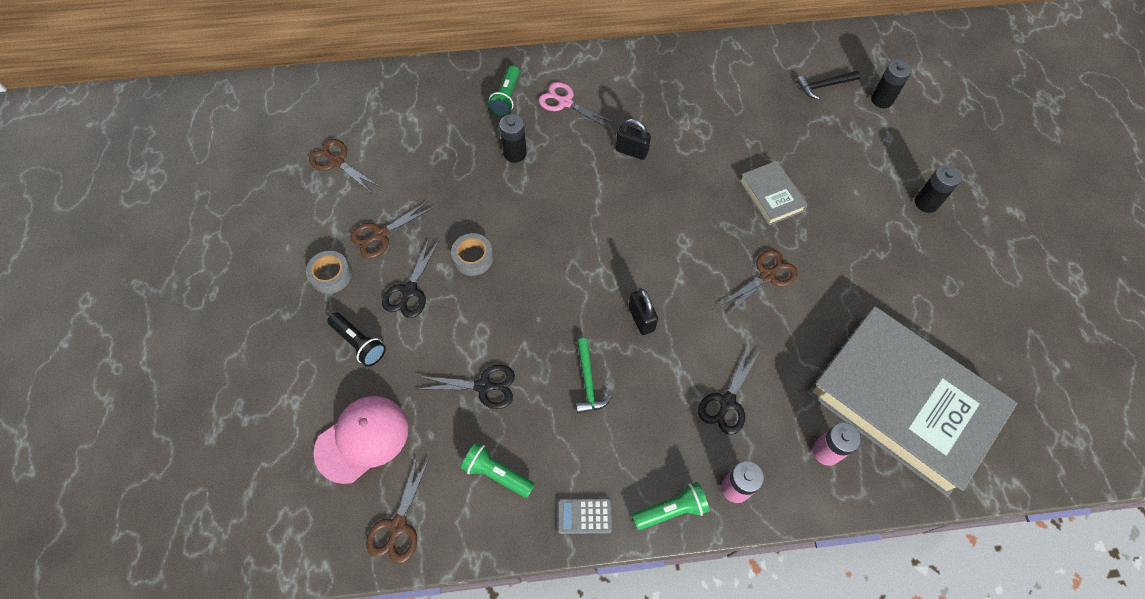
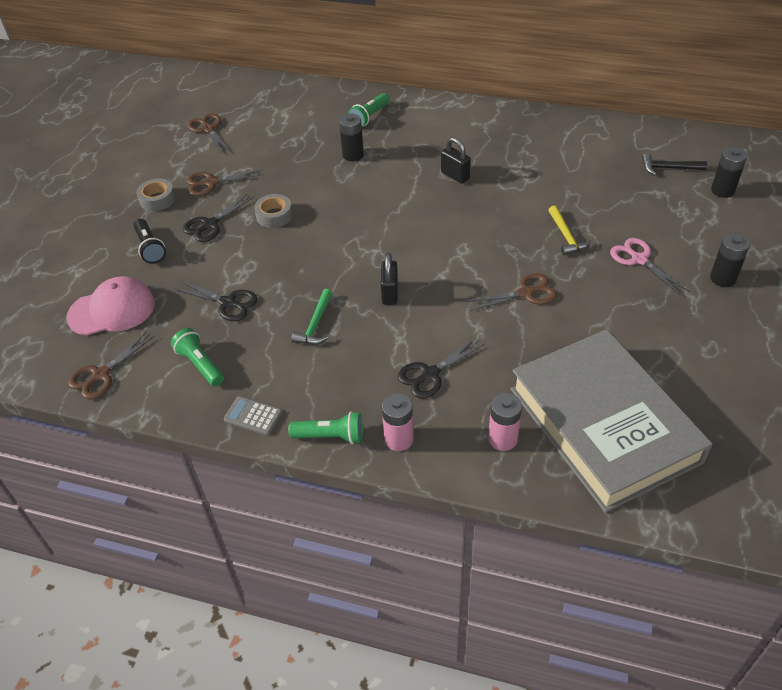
camera: 25 degrees right, 15 degrees down
(565, 102) = (417, 130): pink scissors -> pink scissors (639, 259)
(771, 196) = (566, 236): grey book -> yellow hammer

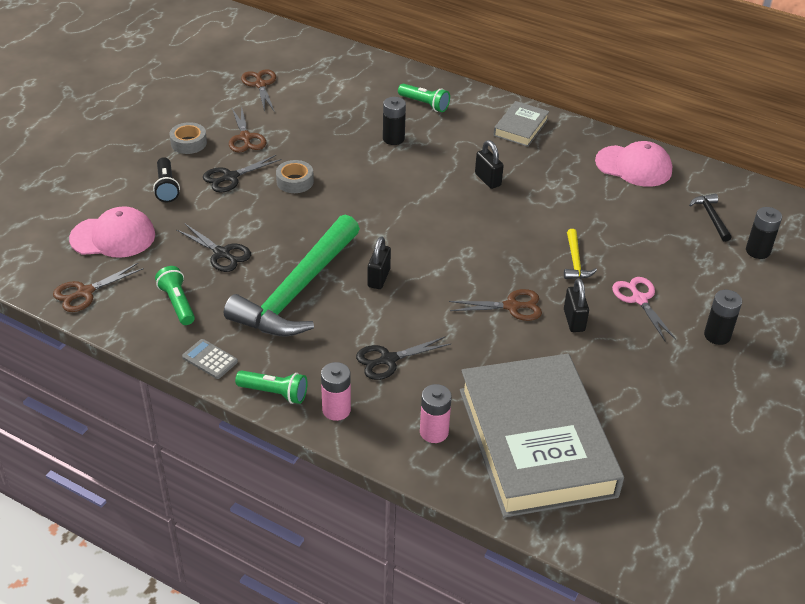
camera: 10 degrees right, 5 degrees down
(211, 183) = (245, 138): brown scissors -> brown scissors turned 105 degrees counterclockwise
(315, 324) = (297, 291): green hammer -> green hammer, size x2.49
(369, 117) = (424, 104): green flashlight -> green flashlight turned 105 degrees counterclockwise
(466, 121) = (521, 127): none -> grey book
(581, 136) = (633, 166): none -> pink cap
(588, 293) = (574, 320): none -> black padlock
(668, 168) = (711, 217): black hammer -> black hammer turned 60 degrees clockwise

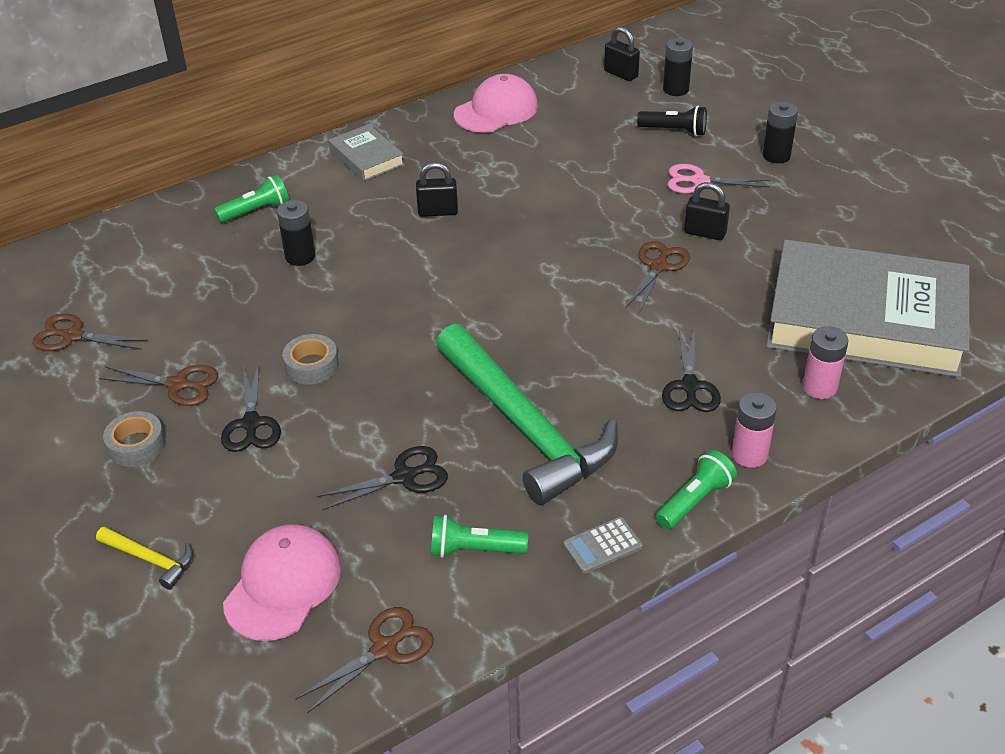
camera: 60 degrees left, 0 degrees up
(85, 292) = (384, 649): brown scissors -> brown scissors turned 120 degrees counterclockwise
(166, 187) = (218, 496): black flashlight -> black flashlight (674, 131)
(379, 278) = (548, 350): black padlock -> black padlock (621, 74)
(575, 261) = (616, 200): yellow hammer -> yellow hammer (150, 559)
(711, 217) = (609, 96): black hammer -> none

